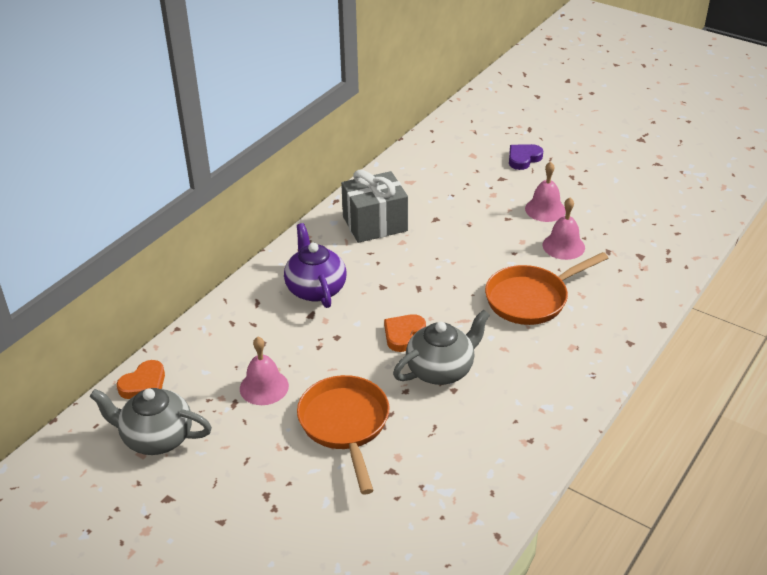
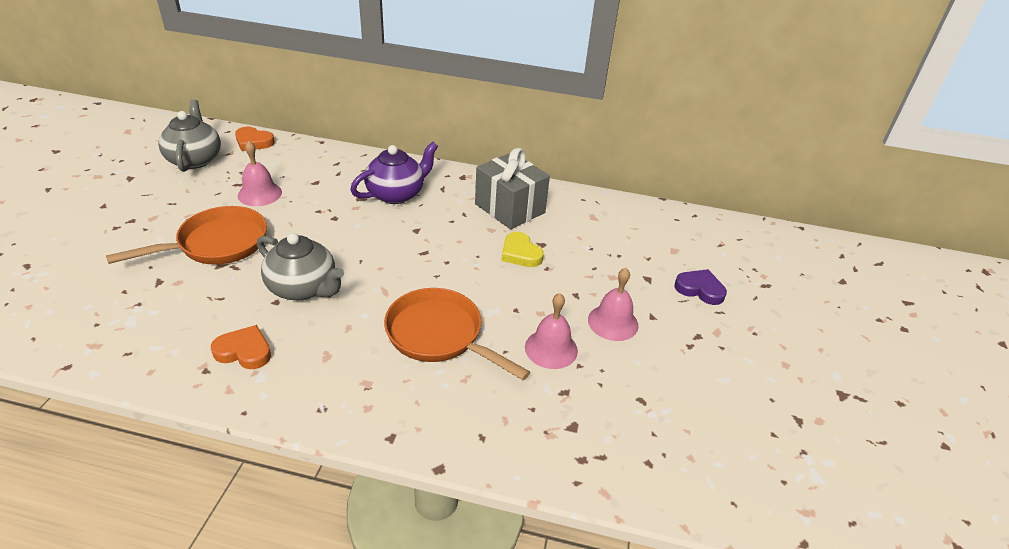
camera: 65 degrees right, 0 degrees up
(403, 334) = (349, 255): orange heart -> orange heart (244, 351)
(444, 233) = (520, 253): none -> yellow heart

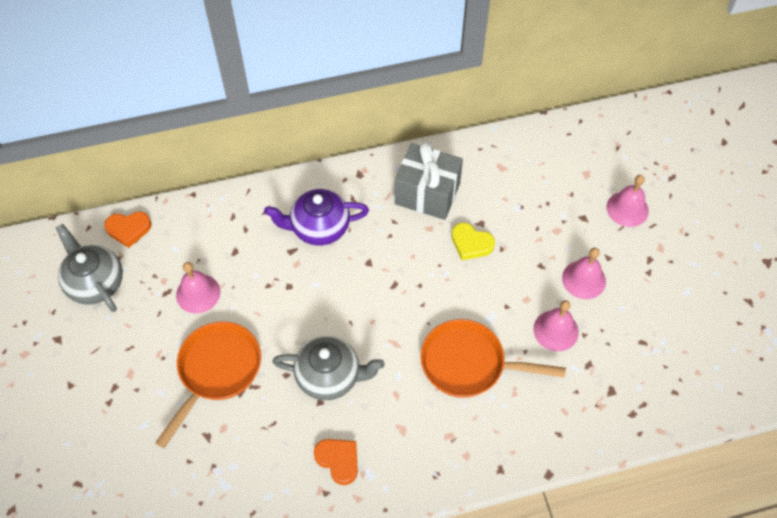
camera: 25 degrees left, 20 degrees up
(244, 351) = (338, 460): orange heart -> orange heart turned 60 degrees clockwise
(396, 194) = (319, 228): purple teapot -> purple teapot turned 120 degrees counterclockwise
(700, 289) = (627, 209): purple heart -> pink bell

